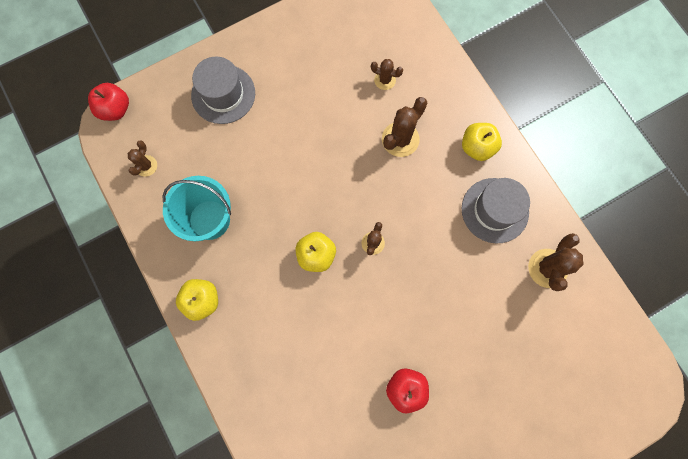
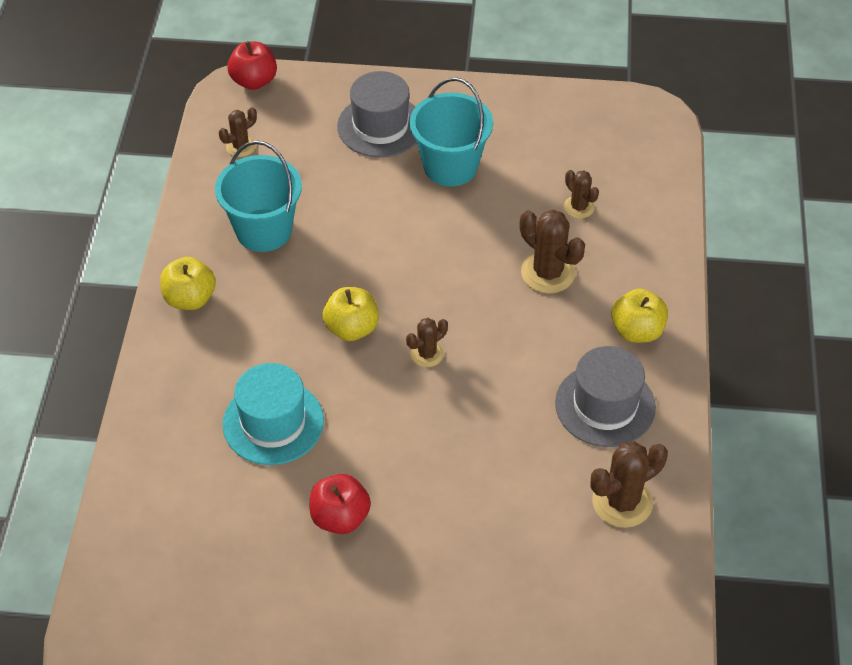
camera: 35 degrees right, 25 degrees down
(288, 98) = (450, 166): none -> turquoise bucket
(319, 352) = (273, 422): none -> turquoise hat
(400, 139) = (548, 273): brown cactus -> brown cactus turned 60 degrees clockwise

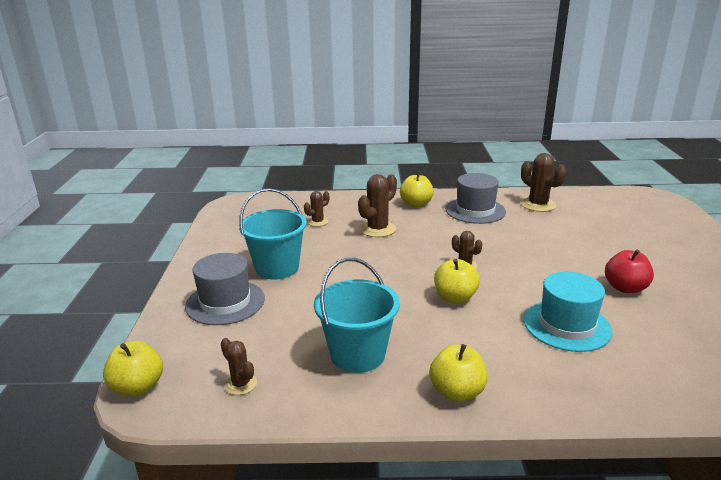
camera: 95 degrees left, 25 degrees down
(254, 81) = (138, 387): red apple -> yellow apple

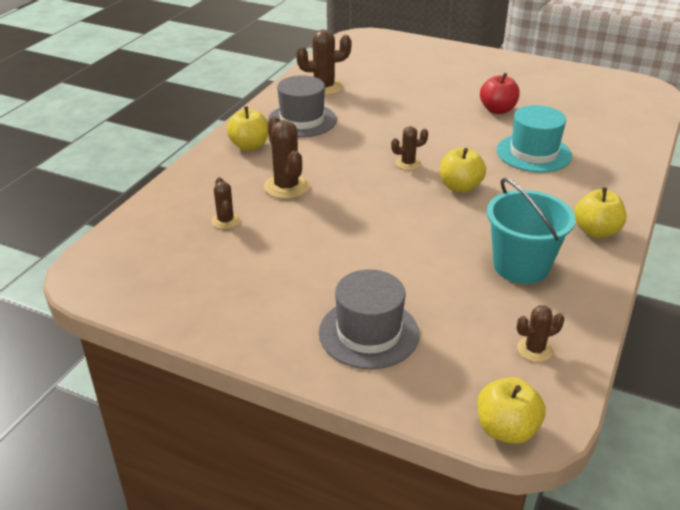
camera: 65 degrees left, 10 degrees up
(277, 268) = (317, 277): turquoise bucket -> none

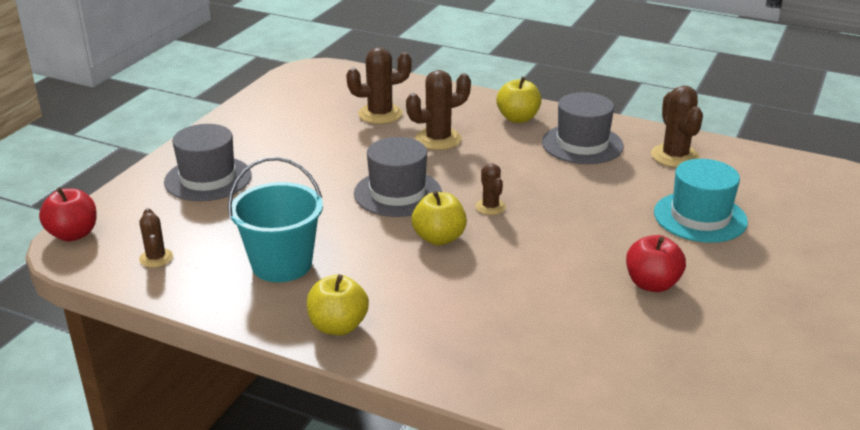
camera: 90 degrees right, 5 degrees down
(225, 221) = (380, 114): brown cactus -> brown cactus, size x1.69
(390, 208) = (397, 193): none -> grey hat
(506, 429) = (73, 234): yellow apple -> red apple
(533, 153) = (527, 302): turquoise hat -> turquoise hat (700, 217)

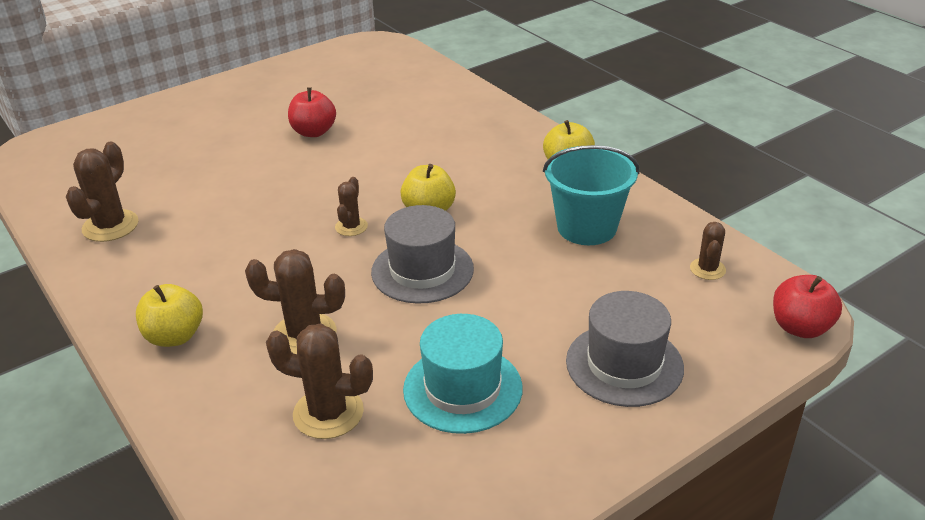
camera: 150 degrees left, 5 degrees up
(582, 144) = (167, 271): grey hat -> none
(700, 217) = (198, 165): turquoise hat -> turquoise hat (462, 389)

